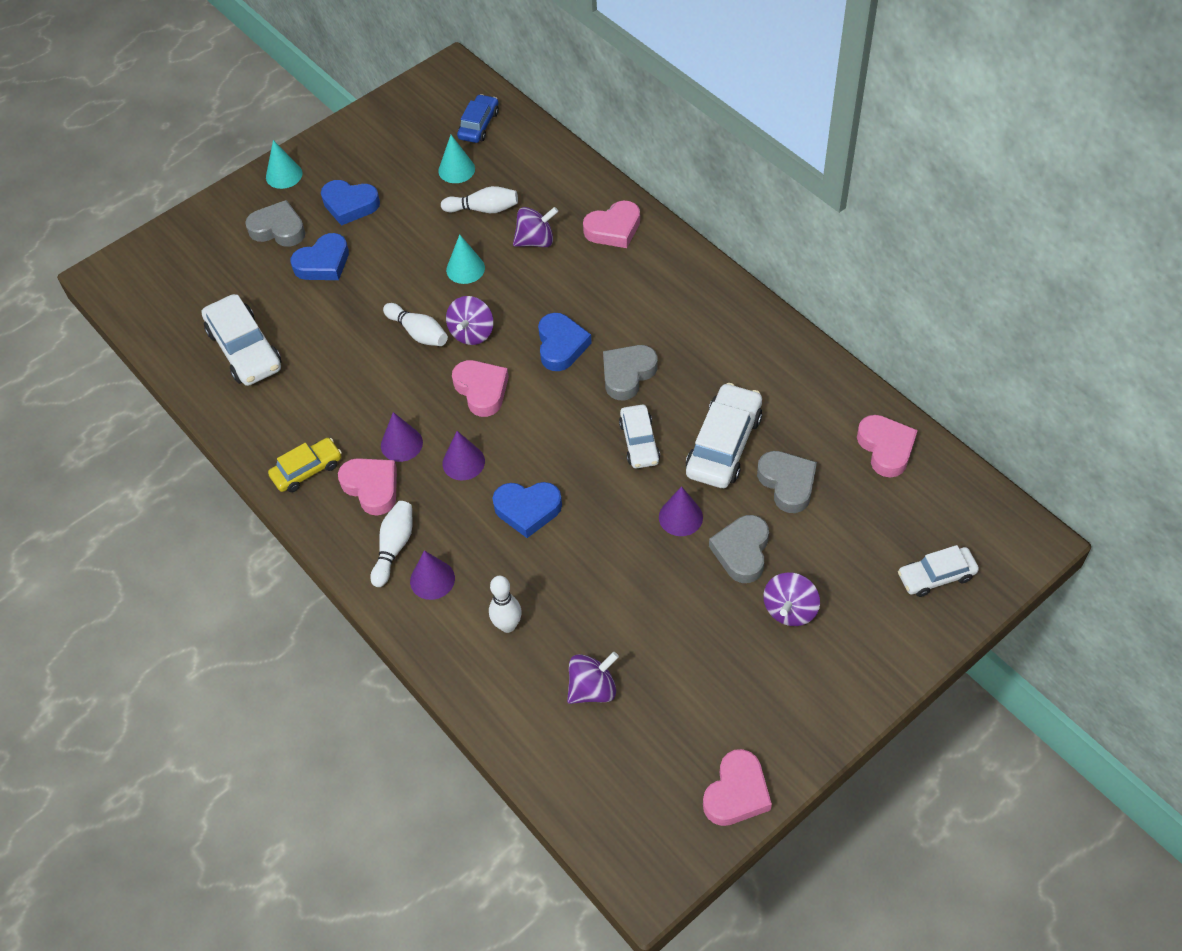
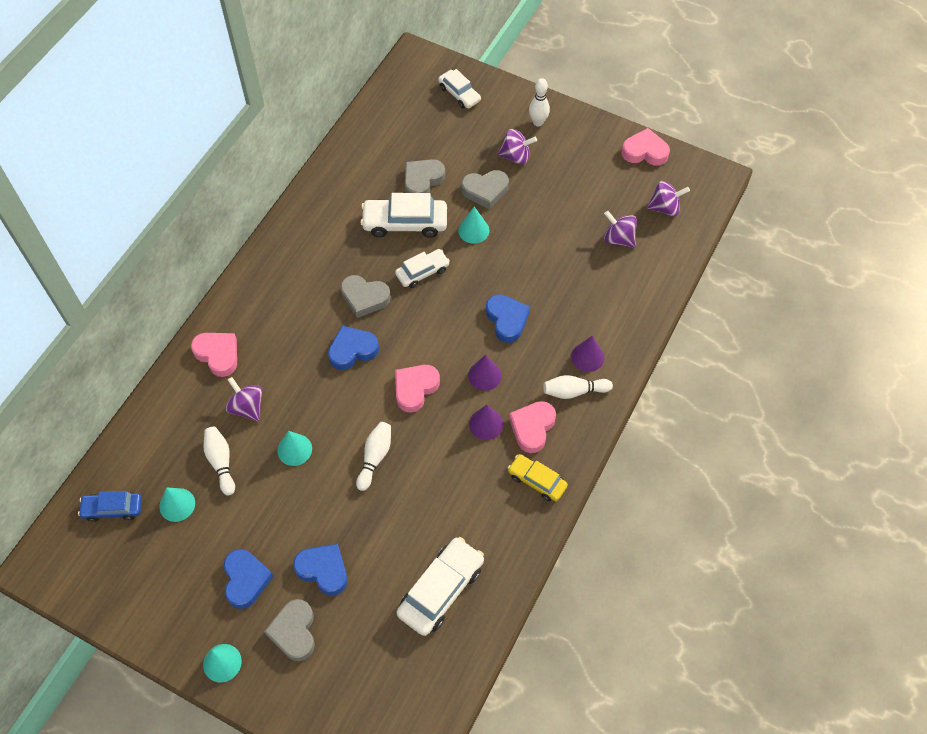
camera: 115 degrees left, 5 degrees up
(472, 333) = (361, 417): purple spinning top -> purple spinning top (665, 208)
(507, 625) = (599, 299): white bowling pin -> white bowling pin (538, 122)
(680, 517) = (473, 230): purple cone -> turquoise cone
(886, 448) = (373, 136): pink heart -> none

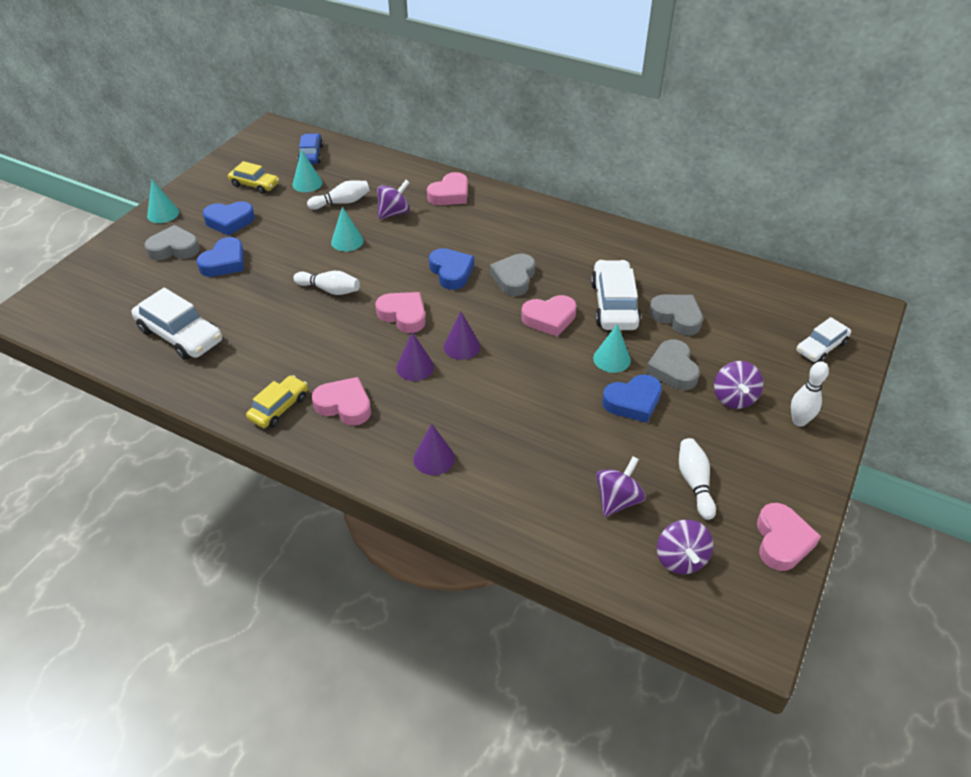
camera: 90 degrees right, 15 degrees down
(172, 565) = (255, 185): none -> yellow car
(422, 272) = (549, 318): white car -> pink heart
(486, 424) = (355, 368): purple cone -> purple cone (461, 346)
(507, 320) = (487, 386): blue heart -> blue heart (633, 402)
(574, 391) = (387, 444): white bowling pin -> white bowling pin (694, 483)

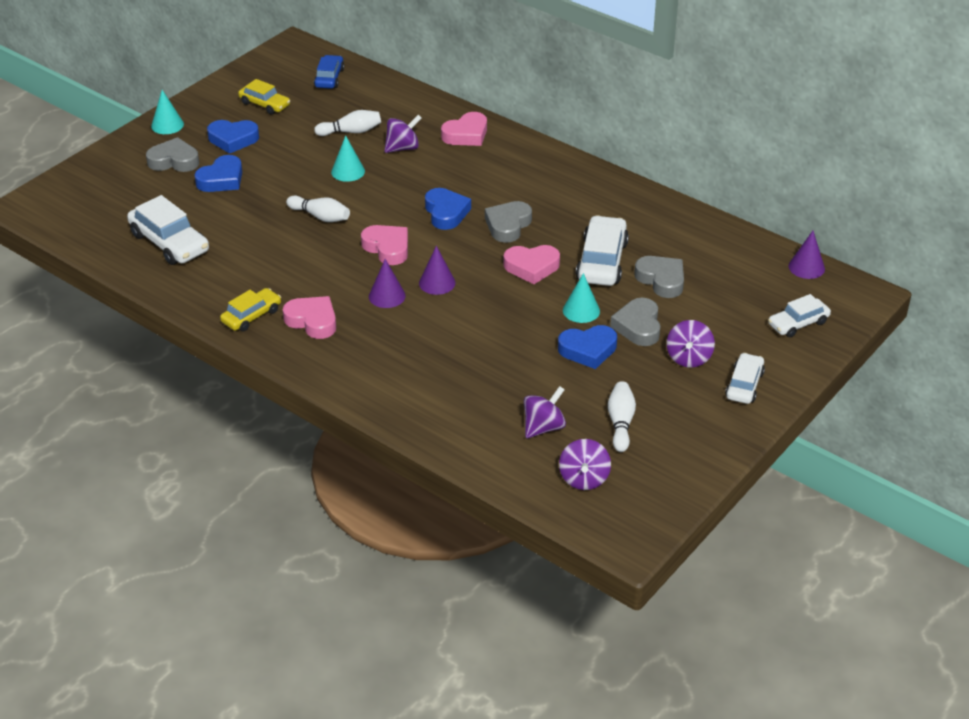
camera: 10 degrees right, 5 degrees down
(307, 183) = (319, 108): turquoise cone -> none
(434, 458) = (384, 374): purple cone -> purple cone (806, 267)
(782, 541) = (683, 477): pink heart -> none
(799, 421) = (744, 385): white bowling pin -> white car

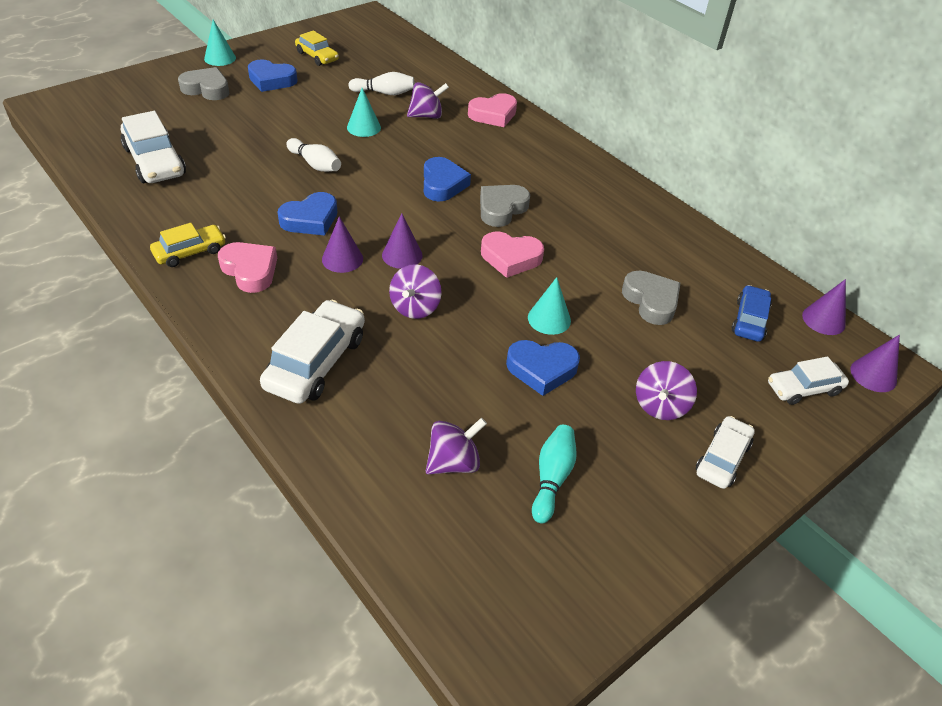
camera: 10 degrees right, 5 degrees up
(221, 179) = (240, 113): blue heart -> blue heart (310, 219)
(329, 78) = (387, 45): blue car -> blue car (749, 320)
(387, 248) = (367, 208): pink heart -> none
(584, 479) = (479, 552): purple spinning top -> purple spinning top (415, 307)
(602, 261) = (589, 267): white car -> white car (316, 362)
(620, 423) = (552, 478): white bowling pin -> turquoise bowling pin
(638, 326) = (609, 352): grey heart -> none
(851, 303) = (873, 375): none -> purple cone

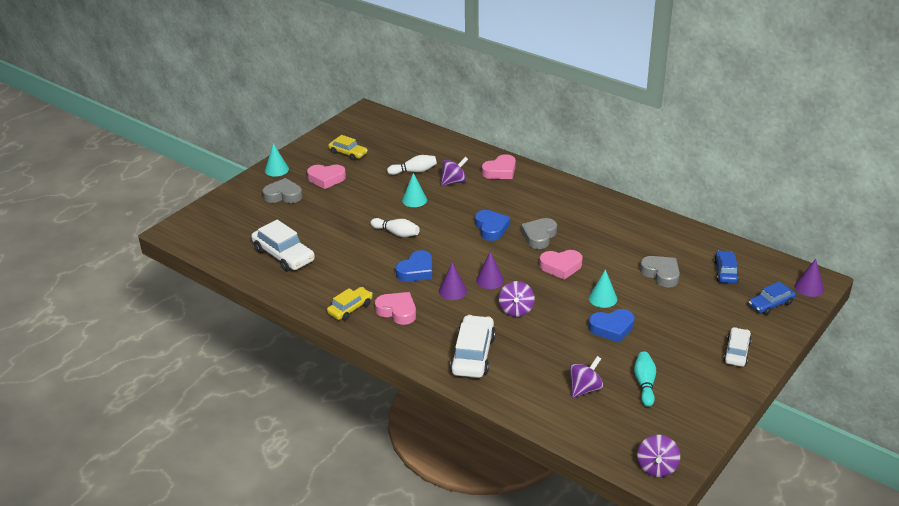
camera: 10 degrees left, 10 degrees down
(271, 80) = (326, 179): blue heart -> pink heart
(660, 406) = (690, 332): purple spinning top -> purple spinning top (657, 467)
(803, 388) = (770, 304): white car -> blue car
(823, 320) = (770, 262): purple cone -> none

